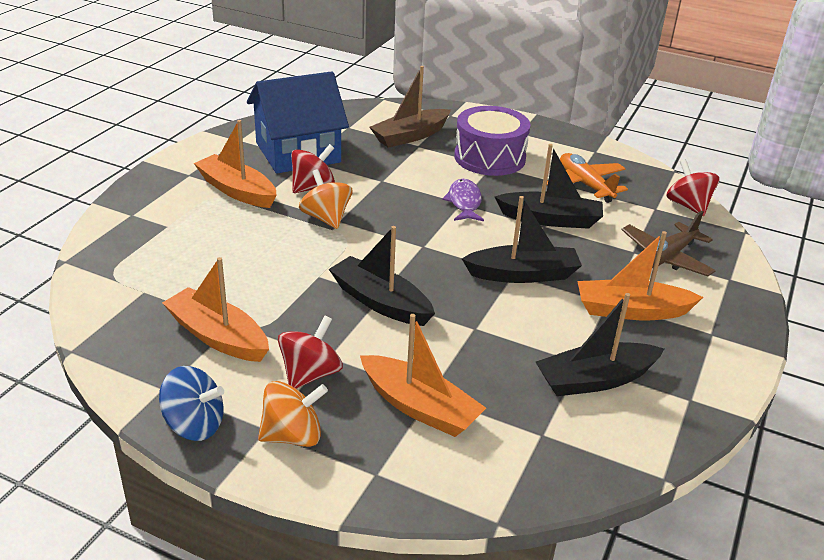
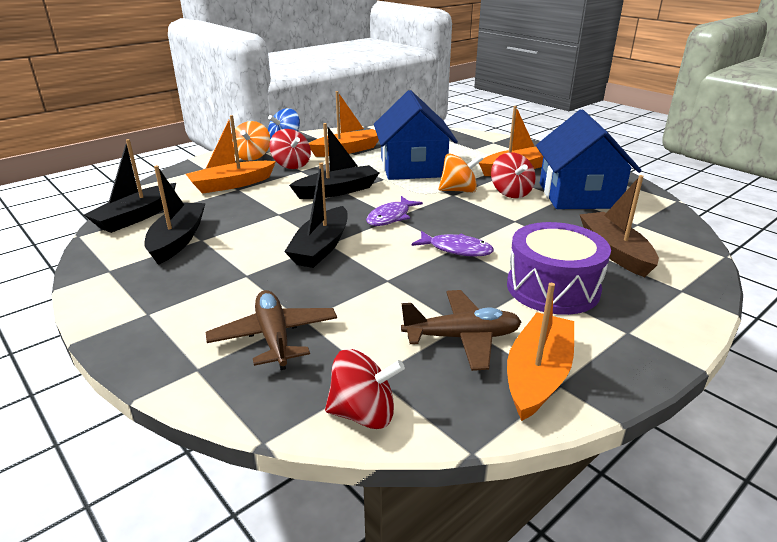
camera: 115 degrees right, 5 degrees down
(267, 261) = (413, 168): none -> blue house
(425, 248) = (390, 217): none -> purple fish
(550, 219) = (398, 287): black boat -> black boat (136, 217)
(585, 184) = (462, 337): orange plane -> brown plane
(631, 311) = (224, 282): orange boat -> orange boat (537, 375)

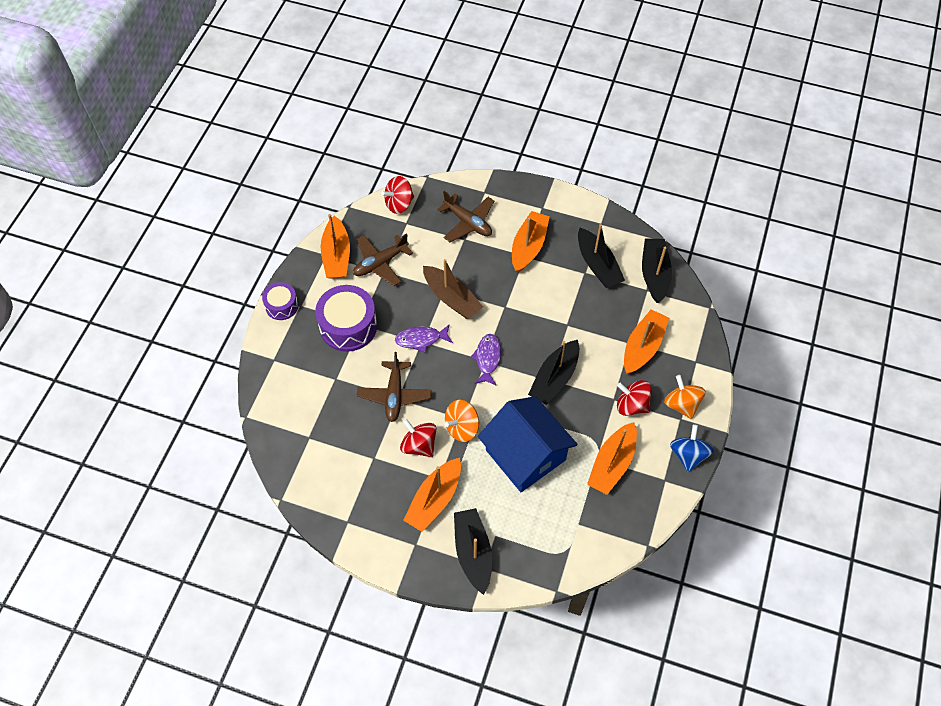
camera: 150 degrees right, 30 degrees up
(228, 281) = (528, 247): none -> orange boat
(321, 247) = (505, 300): black boat -> black boat (473, 552)
(518, 223) = (394, 395): none -> brown plane
(578, 195) = (363, 468): blue house -> none
(614, 252) = (319, 386): brown boat -> brown boat (451, 298)
(663, 342) = (282, 306): none -> purple drum

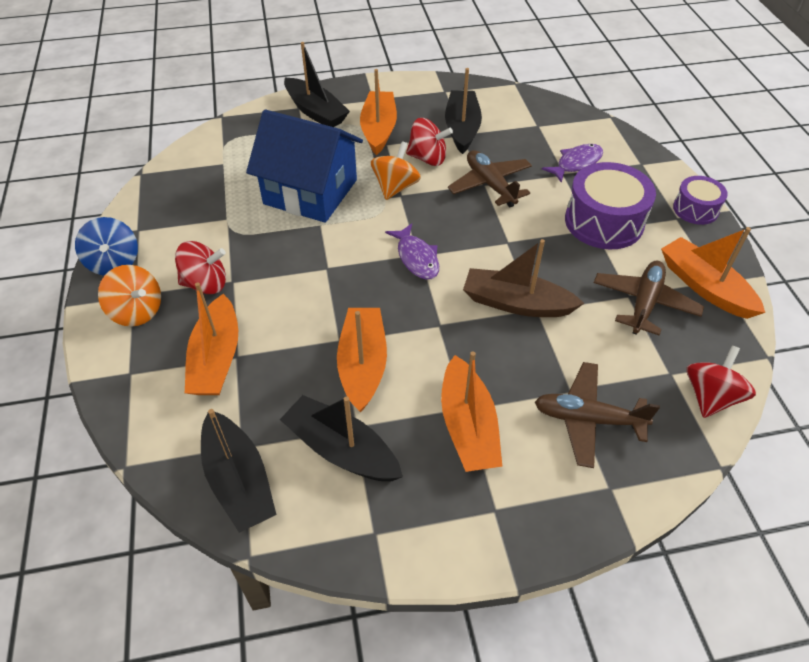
camera: 150 degrees right, 10 degrees down
(421, 339) = (511, 244): purple fish -> purple fish (576, 163)
(554, 378) = (320, 272): black boat -> black boat (462, 128)
(612, 464) = (207, 220): orange boat -> orange boat (363, 364)

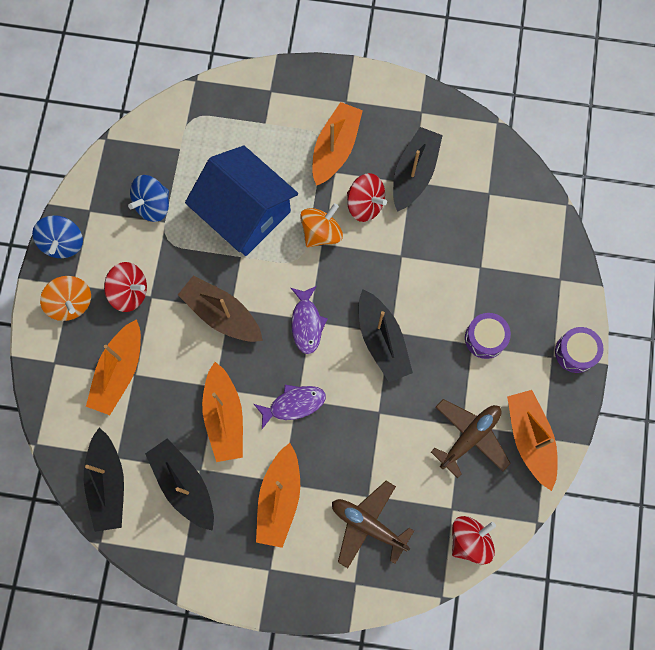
camera: 20 degrees right, 25 degrees up
(209, 209) = (153, 205): none -> blue spinning top
(316, 112) = (285, 103): black boat -> black boat (382, 340)
(363, 364) = (224, 417): orange boat -> orange boat turned 150 degrees clockwise
(490, 185) = (406, 258): brown plane -> none
(516, 303) = (366, 400): brown boat -> brown boat (222, 314)
(576, 163) = (499, 258): purple fish -> purple fish (293, 404)
(604, 222) = (485, 338): purple drum -> purple drum, size x0.58

